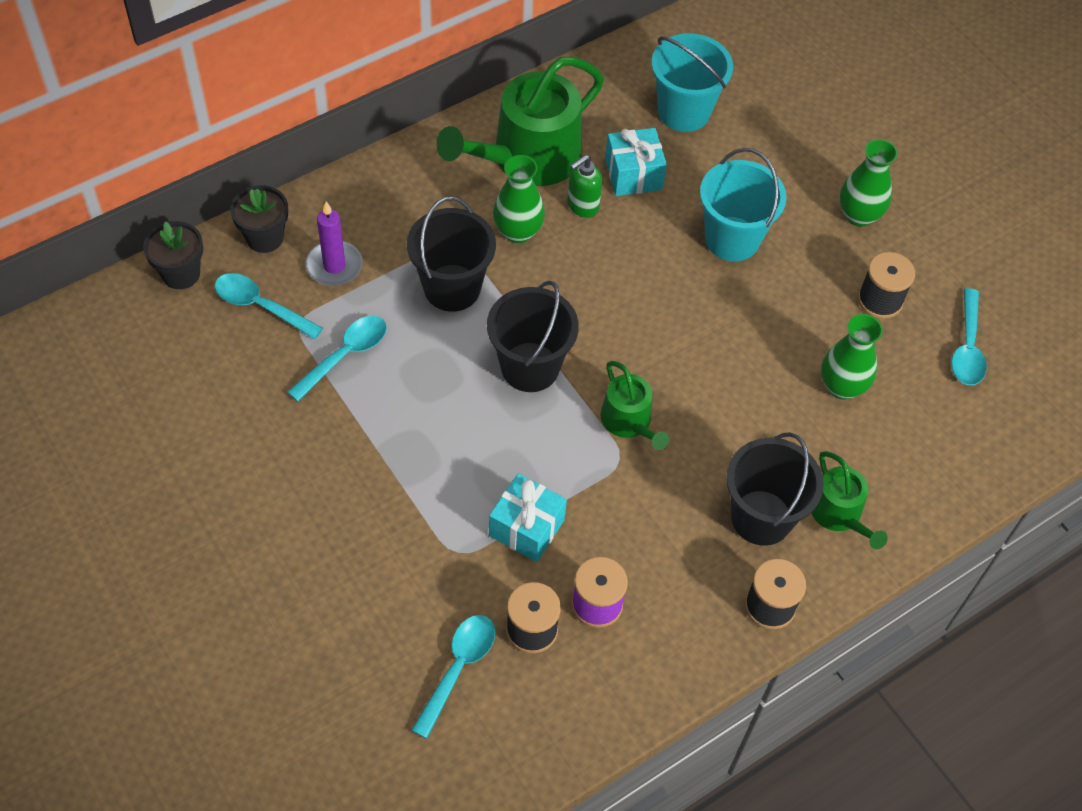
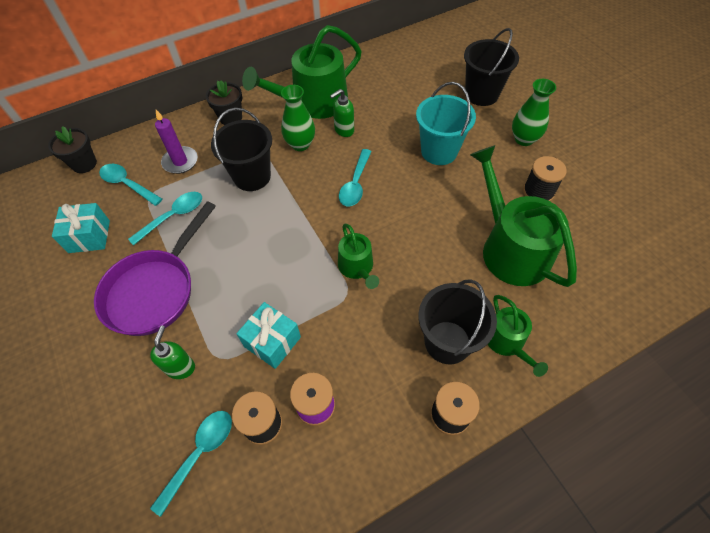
camera: 10 degrees right, 0 degrees up
(264, 237) = (142, 144): black flower pot -> black flower pot (231, 118)
(346, 465) = (155, 290): none -> purple pan
(408, 566) = (181, 367): none -> green soap dispenser
(530, 367) = (294, 228): black bucket -> black bucket (481, 94)
(633, 174) = (378, 113): turquoise gift -> turquoise gift (89, 236)
(684, 111) = (414, 79): turquoise bucket -> none
(842, 386) = (510, 248): green vase -> green watering can
(967, 347) = (601, 224): turquoise spoon -> turquoise spoon (355, 184)

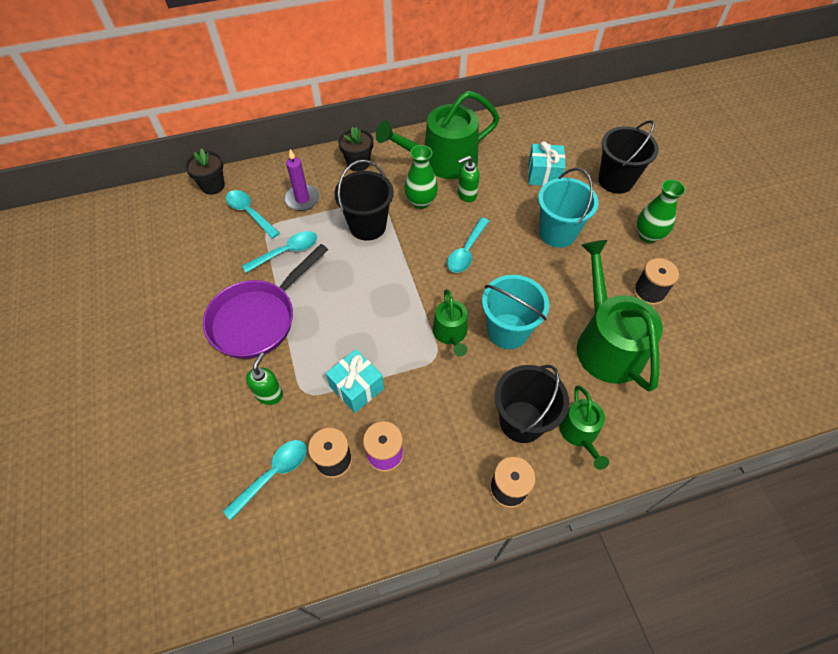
camera: 10 degrees right, 0 degrees up
(89, 236) = (207, 257): turquoise gift -> turquoise gift (543, 174)
(413, 254) = (507, 331): none -> turquoise bucket

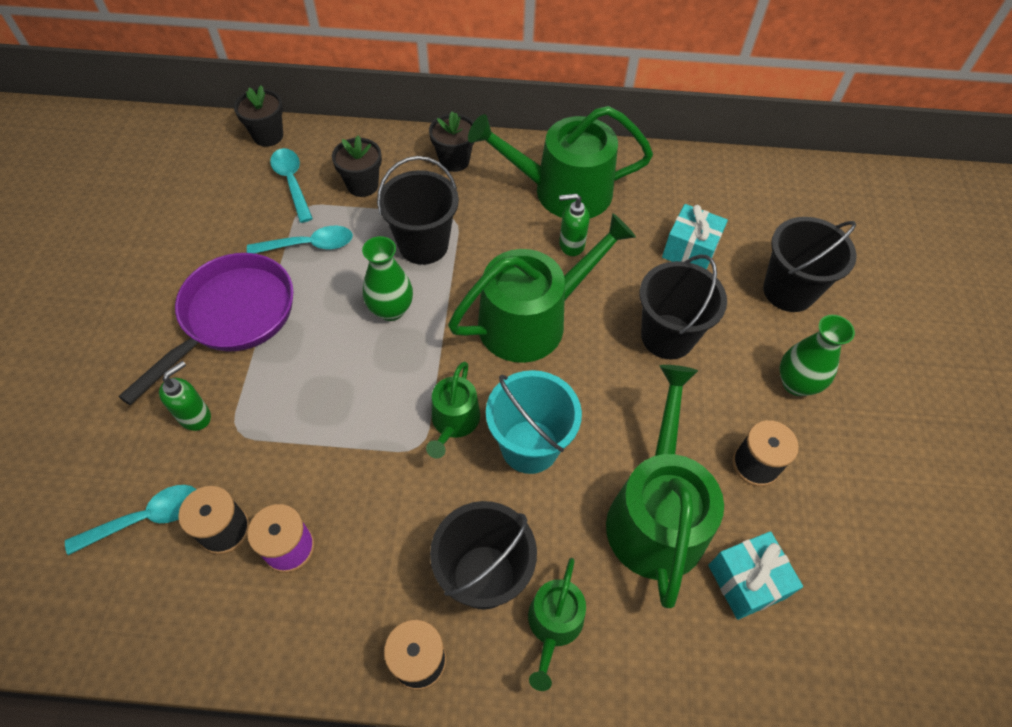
camera: 20 degrees right, 0 degrees up
(258, 319) = (232, 317): purple pan -> purple pan turned 150 degrees clockwise
(302, 199) = (362, 185): purple candle -> black flower pot
(357, 387) = (301, 448): turquoise gift -> turquoise gift (746, 581)
(421, 202) = (506, 235): green vase -> green vase (391, 310)
(466, 251) = (531, 320): turquoise spoon -> green watering can
(557, 233) = (667, 336): turquoise bucket -> black bucket

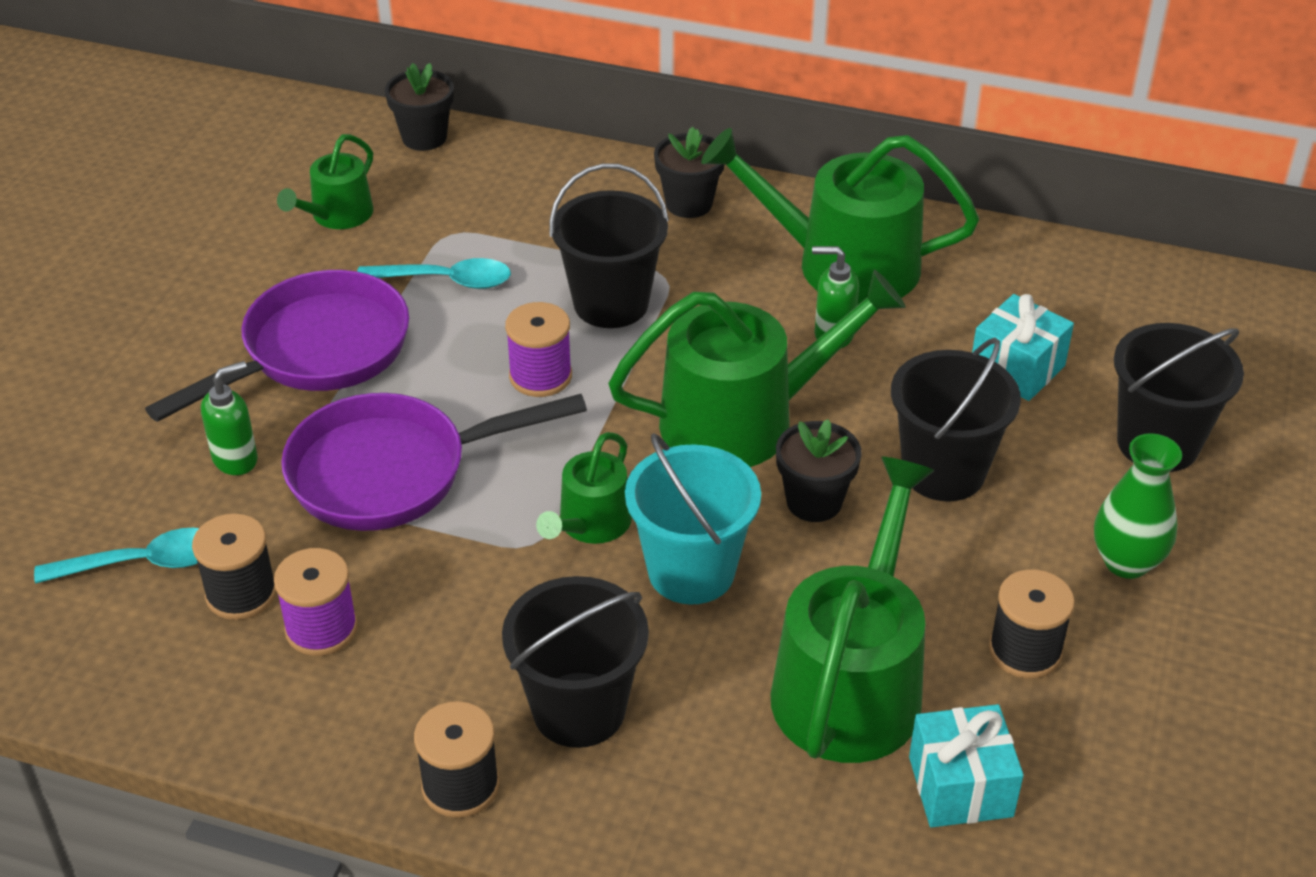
camera: 15 degrees right, 15 degrees down
(292, 182) = (442, 200): turquoise spoon -> none
(309, 405) = (392, 472): none -> purple pan
(362, 185) = (543, 217): black flower pot -> black flower pot (814, 502)
(391, 310) = (540, 376): green vase -> purple spool
(553, 625) = (660, 782): green watering can -> green watering can (337, 215)

